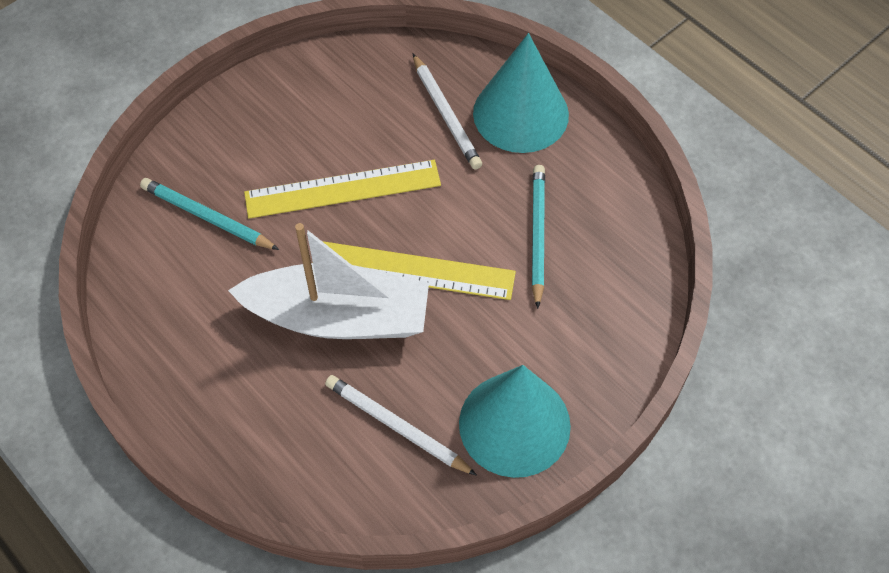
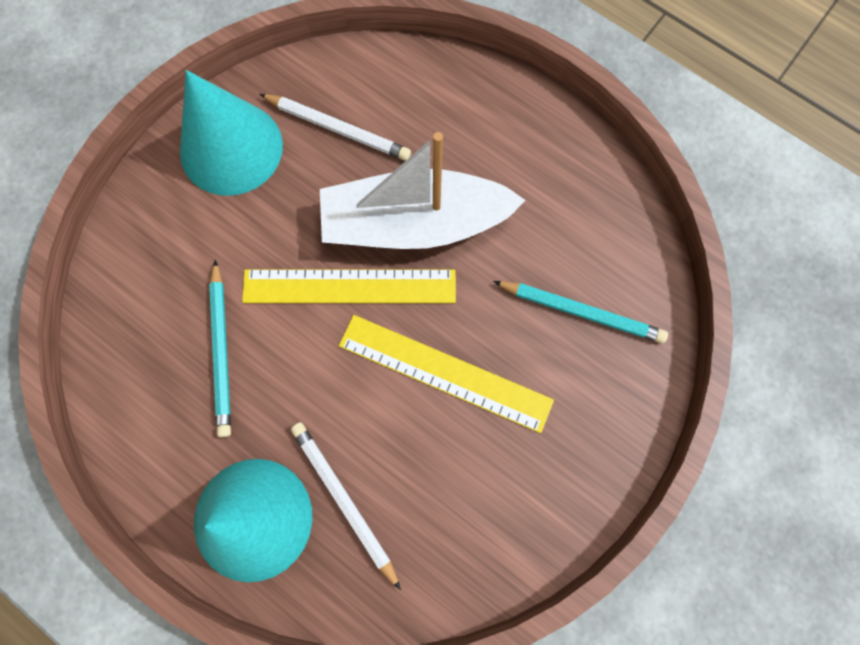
camera: 170 degrees right, 15 degrees up
(342, 189) = (445, 373): yellow ruler -> yellow ruler turned 45 degrees clockwise

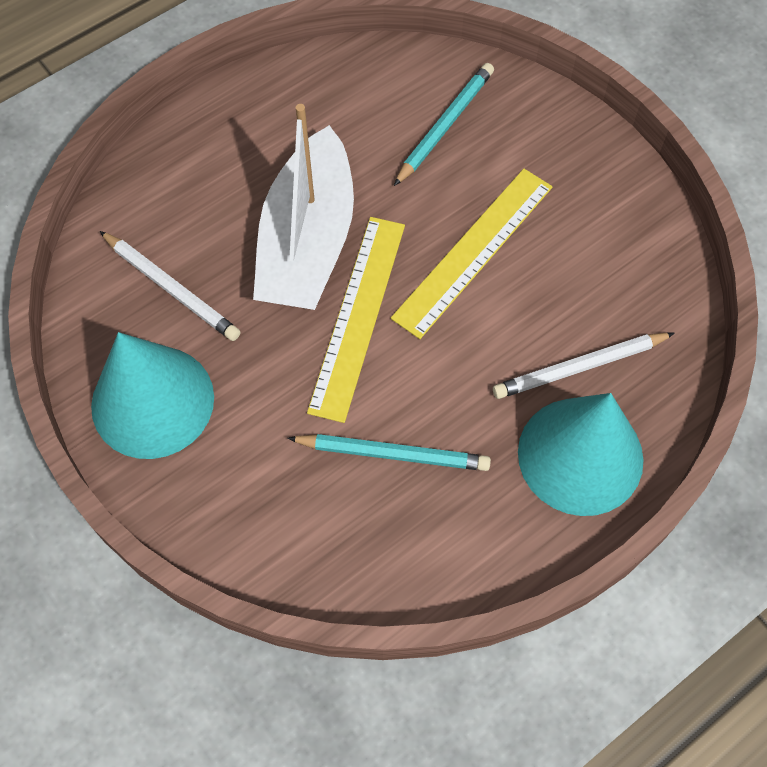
camera: 75 degrees left, 10 degrees down
(338, 129) = (171, 288): white pencil -> white pencil turned 90 degrees clockwise

